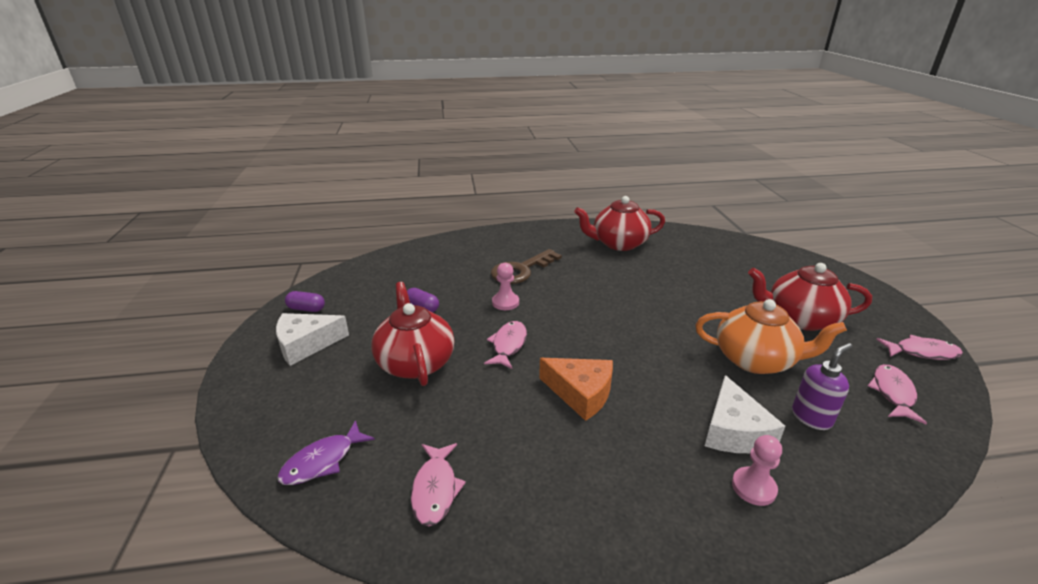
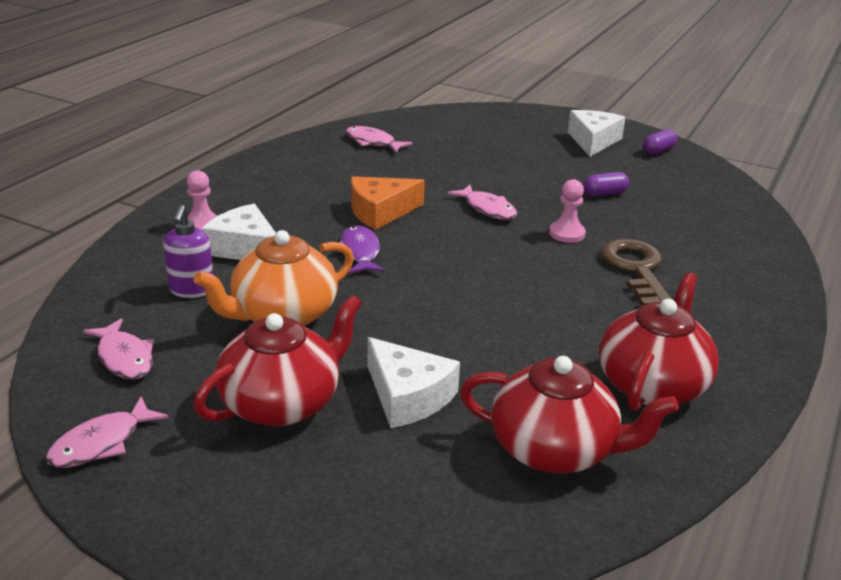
camera: 125 degrees right, 0 degrees up
(322, 461) = (444, 123): purple fish -> purple fish (359, 252)
(415, 362) = (513, 169): red teapot -> red teapot (554, 450)
(730, 290) = (408, 396): none -> white cheese

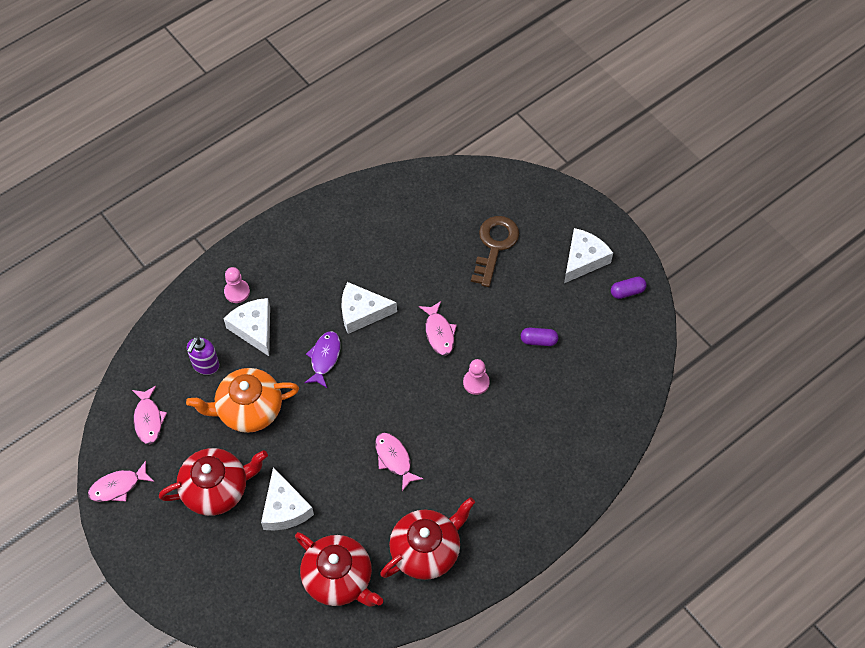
camera: 25 degrees right, 30 degrees up
(372, 142) = (405, 209): pink fish -> pink fish (394, 459)
(380, 212) = (362, 312): orange cheese -> white cheese
(636, 270) = (495, 440): brown key -> brown key (495, 246)

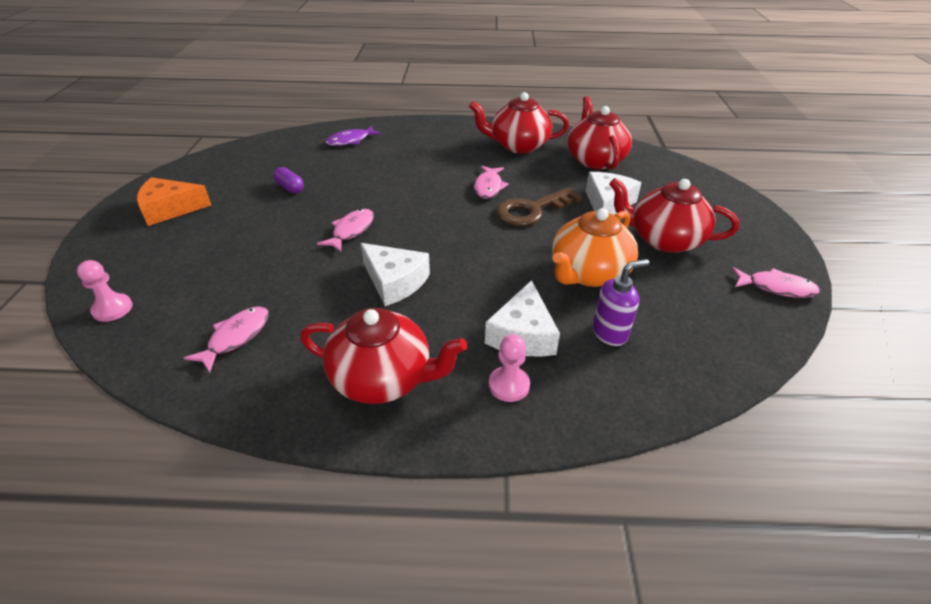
camera: 140 degrees left, 20 degrees down
(148, 419) = (713, 322): pink fish -> pink fish (236, 337)
(249, 409) = (588, 273): orange teapot -> orange teapot turned 105 degrees clockwise
(302, 251) = (383, 378): none -> red teapot
(324, 358) = (473, 269): purple fish -> purple fish (351, 141)
(476, 382) = (370, 191): pink pawn -> pink pawn (112, 309)
(495, 246) = (207, 258): brown key -> brown key (531, 210)
(583, 259) = (170, 209): white cheese -> orange cheese
(627, 291) = (185, 178): purple capsule -> none

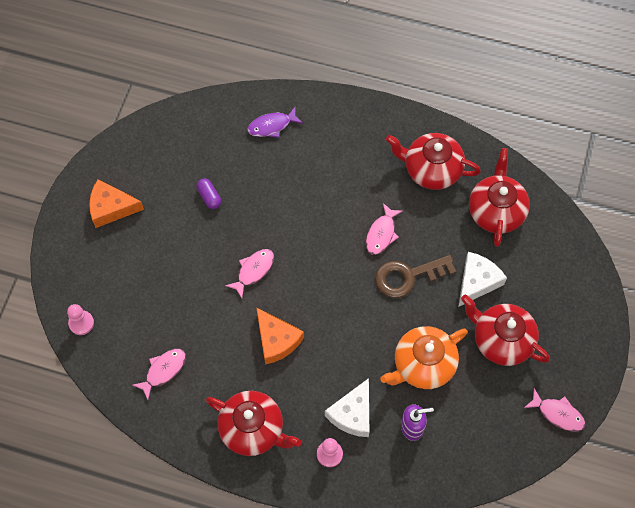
camera: 15 degrees right, 25 degrees up
(395, 282) = (276, 340): white cheese -> orange cheese

